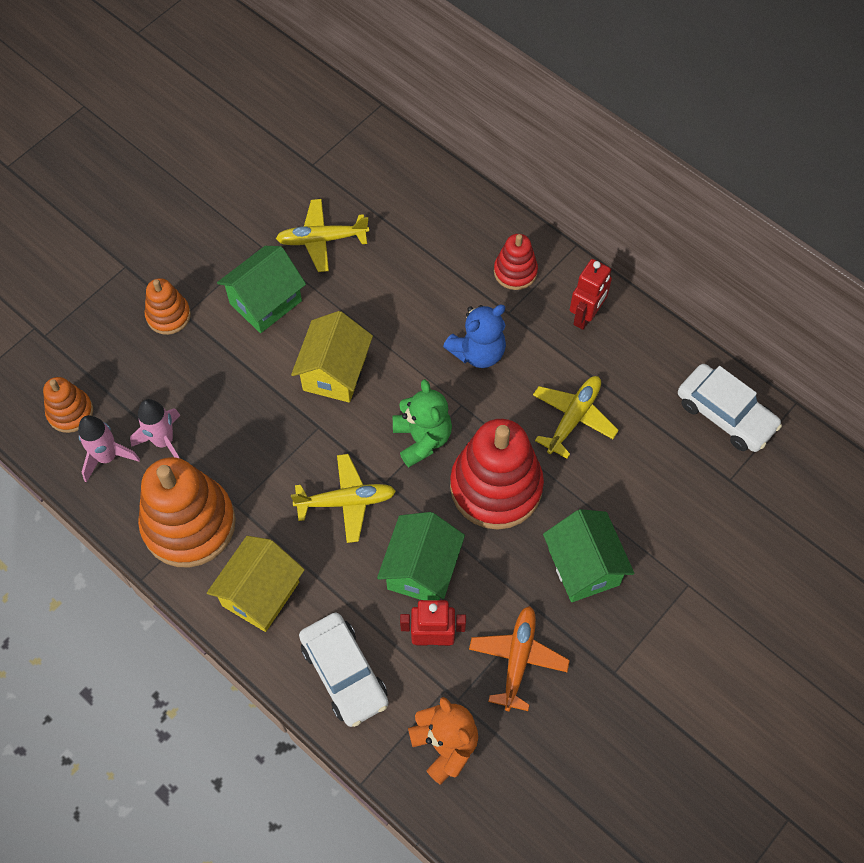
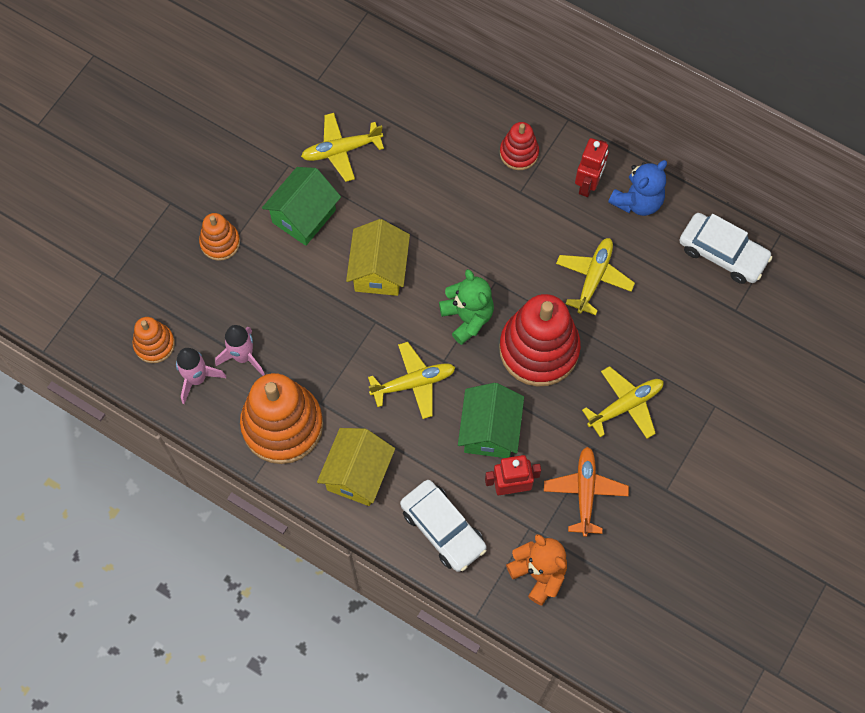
camera: 10 degrees left, 5 degrees up
(478, 352) = (500, 232): blue teddy bear -> blue teddy bear (637, 201)
(583, 567) = (625, 405): green house -> yellow plane

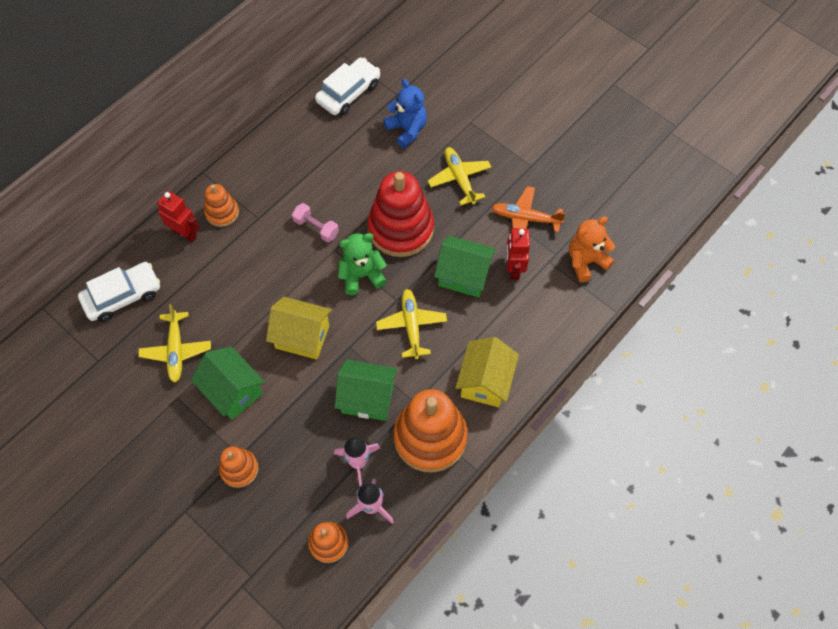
camera: 80 degrees left, 5 degrees down
(317, 352) = (367, 398): none -> green house
(357, 474) = (485, 382): yellow house -> yellow house turned 75 degrees clockwise
(443, 529) = (541, 323): white car -> white car (123, 296)
(519, 153) = (222, 212): red stacking toy -> orange stacking toy
(520, 256) = (316, 228): none -> pink dumbbell
(588, 184) = (265, 169): red robot -> red robot (185, 233)
(594, 277) = (348, 180): yellow plane -> none
(637, 201) = (290, 138): blue teddy bear -> blue teddy bear (407, 129)

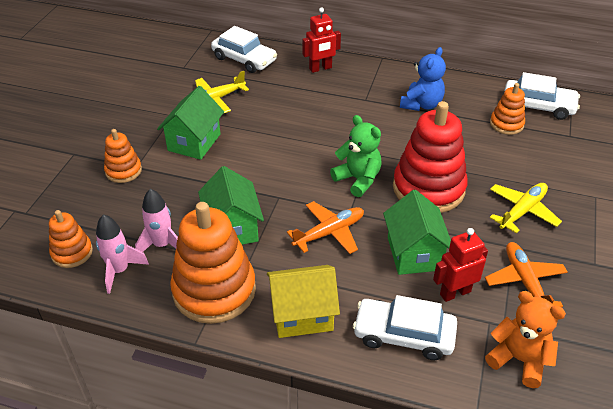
camera: 65 degrees right, 20 degrees down
(185, 233) = (320, 68): red robot -> red robot turned 60 degrees clockwise
(222, 212) = (354, 80): orange stacking toy -> orange stacking toy (506, 124)
(302, 337) = (270, 164): yellow house -> none
(316, 228) = (384, 135): pink dumbbell -> none
(407, 129) = (539, 155): blue teddy bear -> blue teddy bear (421, 104)
(411, 325) = (329, 233): yellow plane -> orange plane
(534, 321) = (404, 335): none -> white car

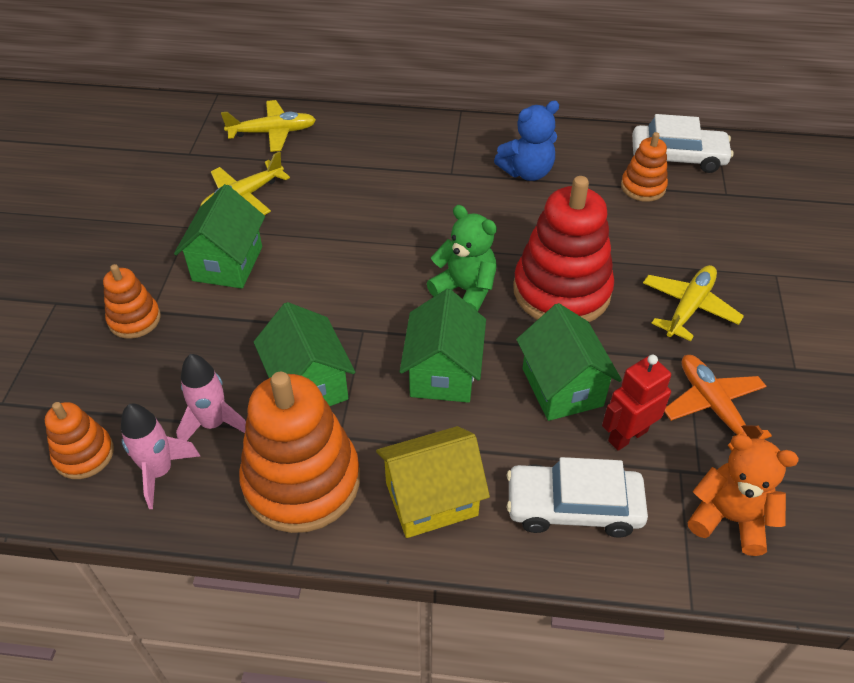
camera: 10 degrees left, 5 degrees up
(244, 59) = (273, 132): white car -> yellow plane
(320, 68) = (381, 135): red robot -> none
(329, 233) = (443, 373): orange plane -> green house
(421, 104) = (527, 172): blue teddy bear -> blue teddy bear turned 45 degrees clockwise

